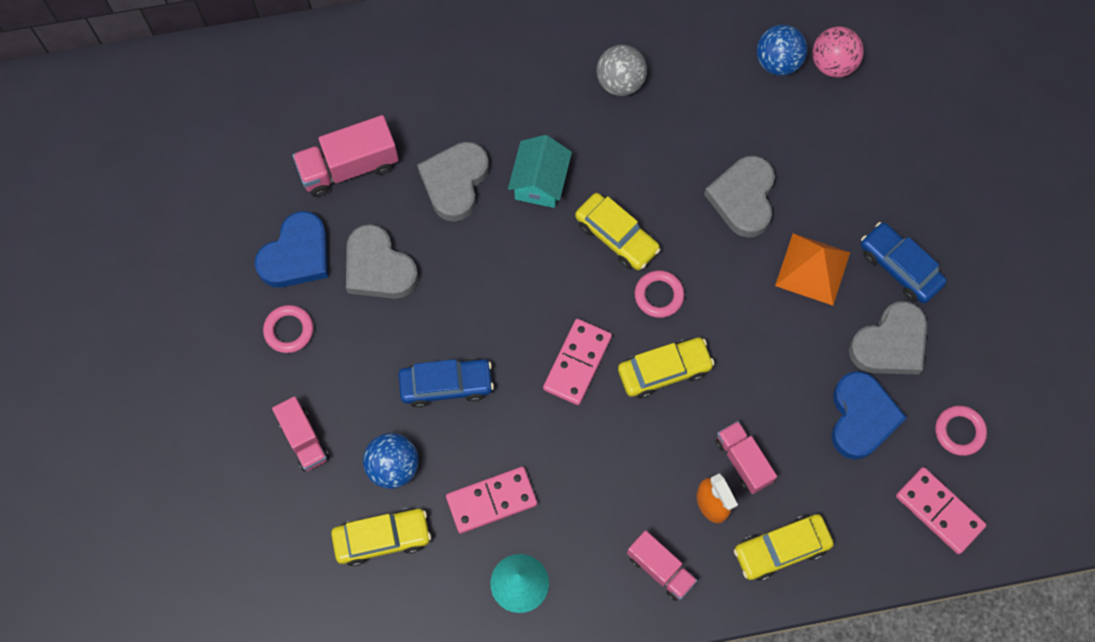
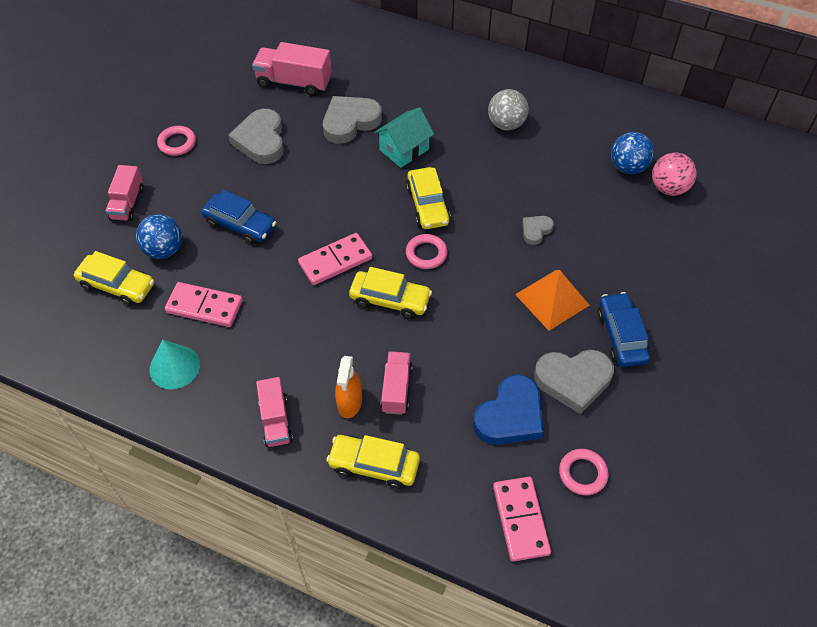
camera: 35 degrees right, 15 degrees down
(297, 255) = (220, 109): blue heart -> none
(743, 198) = (536, 231): grey heart -> grey heart, size x0.52

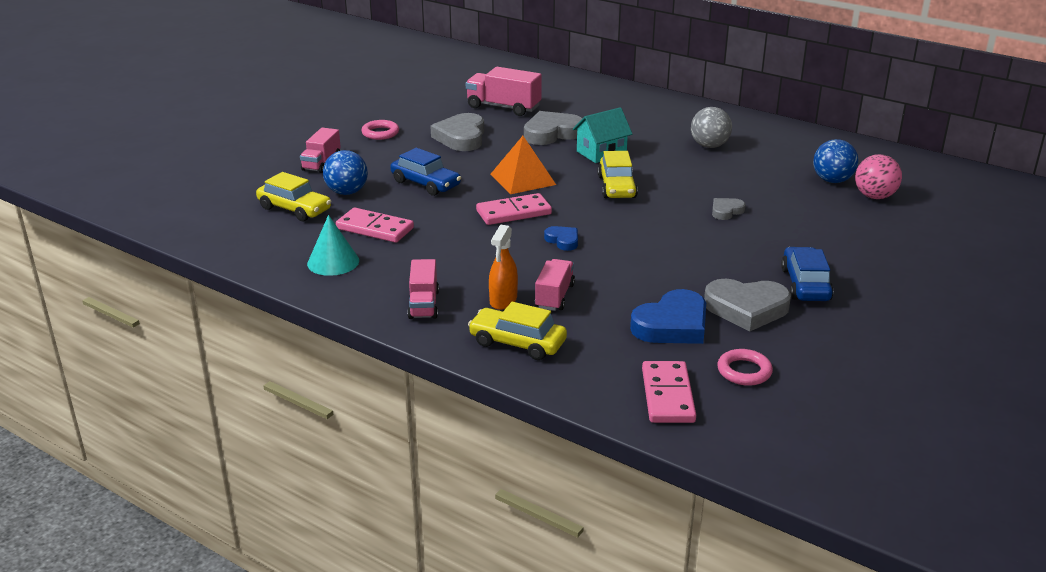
camera: 10 degrees right, 25 degrees down
(390, 300) = (563, 240): yellow car -> blue heart
(426, 254) = (608, 216): pink ring -> none
(552, 299) = (734, 255): orange pyramid -> orange pyramid (522, 179)

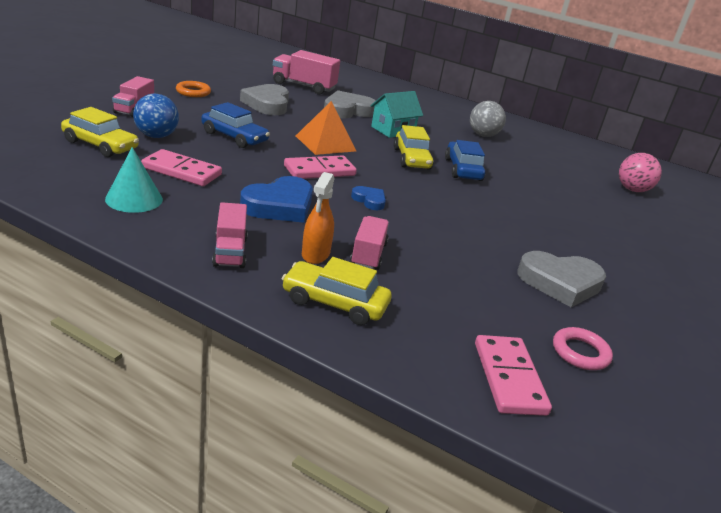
camera: 10 degrees left, 0 degrees up
(380, 133) = (193, 92): pink ring -> orange ring
(672, 325) = (493, 295): blue heart -> blue heart (279, 206)
(726, 211) = (513, 189): grey heart -> none
(805, 284) = (606, 263): blue car -> blue car (463, 169)
(832, 180) = (593, 173): blue ball -> none

